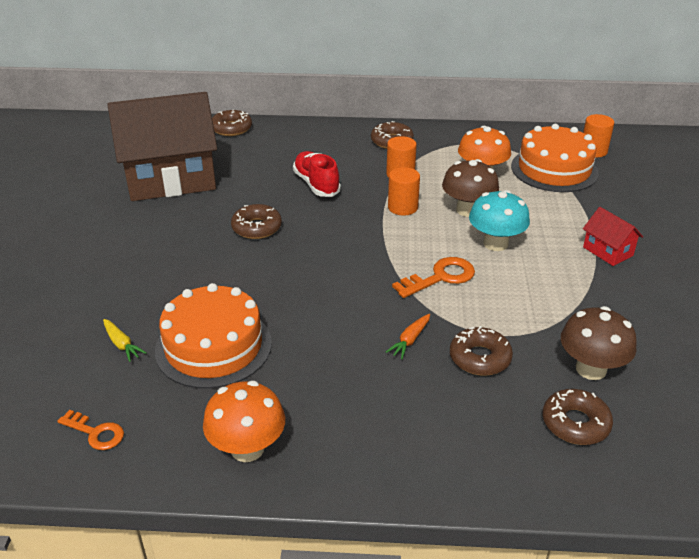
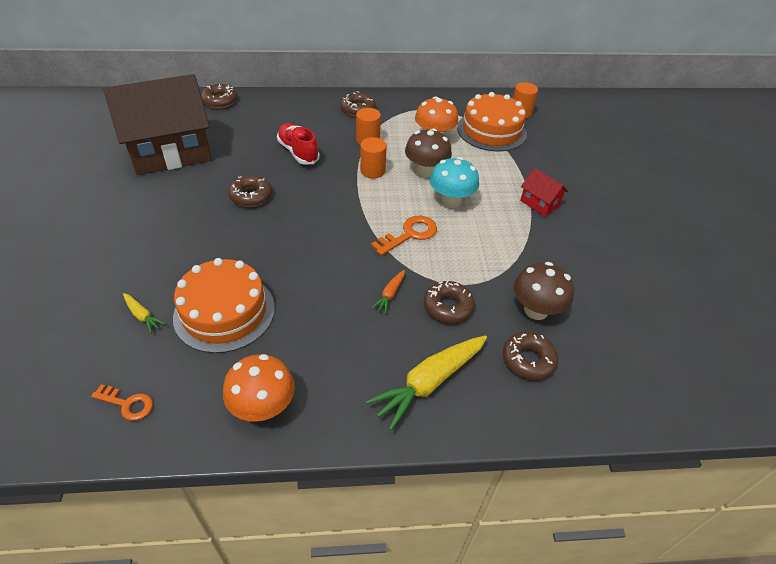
camera: 10 degrees left, 10 degrees up
(448, 439) = (429, 383): none -> yellow carrot

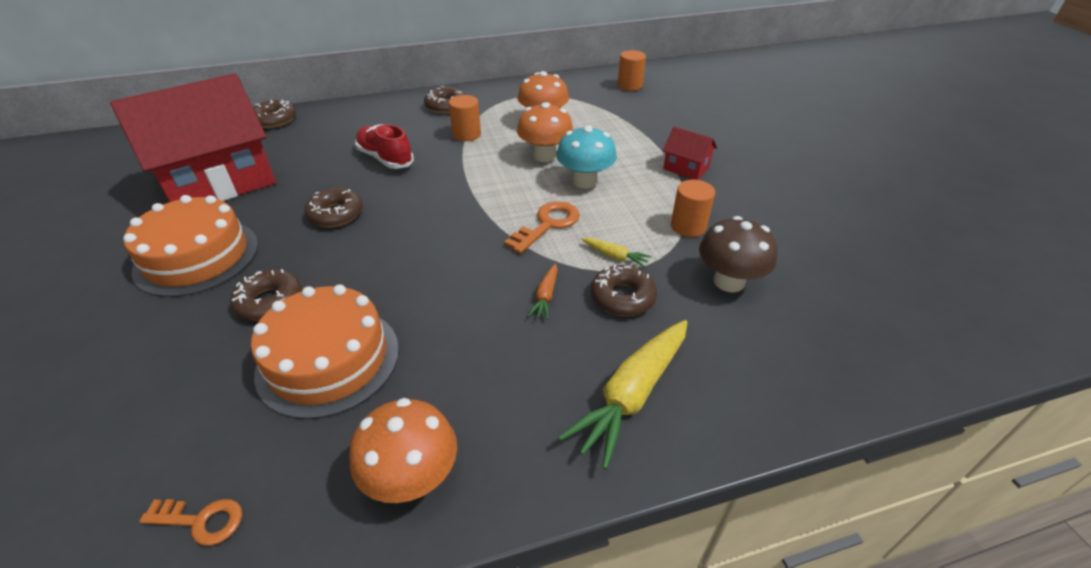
camera: 10 degrees left, 5 degrees down
(142, 316) = (208, 388): yellow carrot -> yellow carrot (615, 256)
(170, 152) = (219, 182): brown house -> red house
(372, 171) = (482, 165): orange cylinder -> orange cylinder (688, 226)
(426, 171) = (545, 156): brown mushroom -> orange mushroom
(491, 131) = (605, 106): orange cake -> orange cake (197, 257)
(528, 360) = (744, 341): brown donut -> brown donut (270, 302)

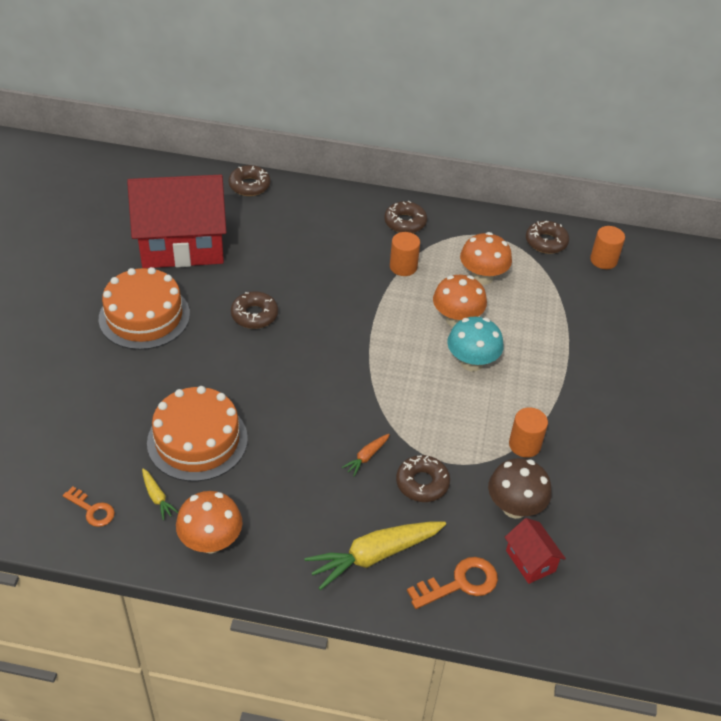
camera: 25 degrees right, 5 degrees up
(270, 302) = (178, 377): brown donut -> brown donut (546, 242)
(385, 158) = (319, 269): red shoe -> none
(547, 225) = (410, 394): orange key -> orange key (459, 583)
(615, 256) = (442, 446): yellow carrot -> yellow carrot (157, 497)
(686, 168) = (574, 385): red house -> red house (530, 561)

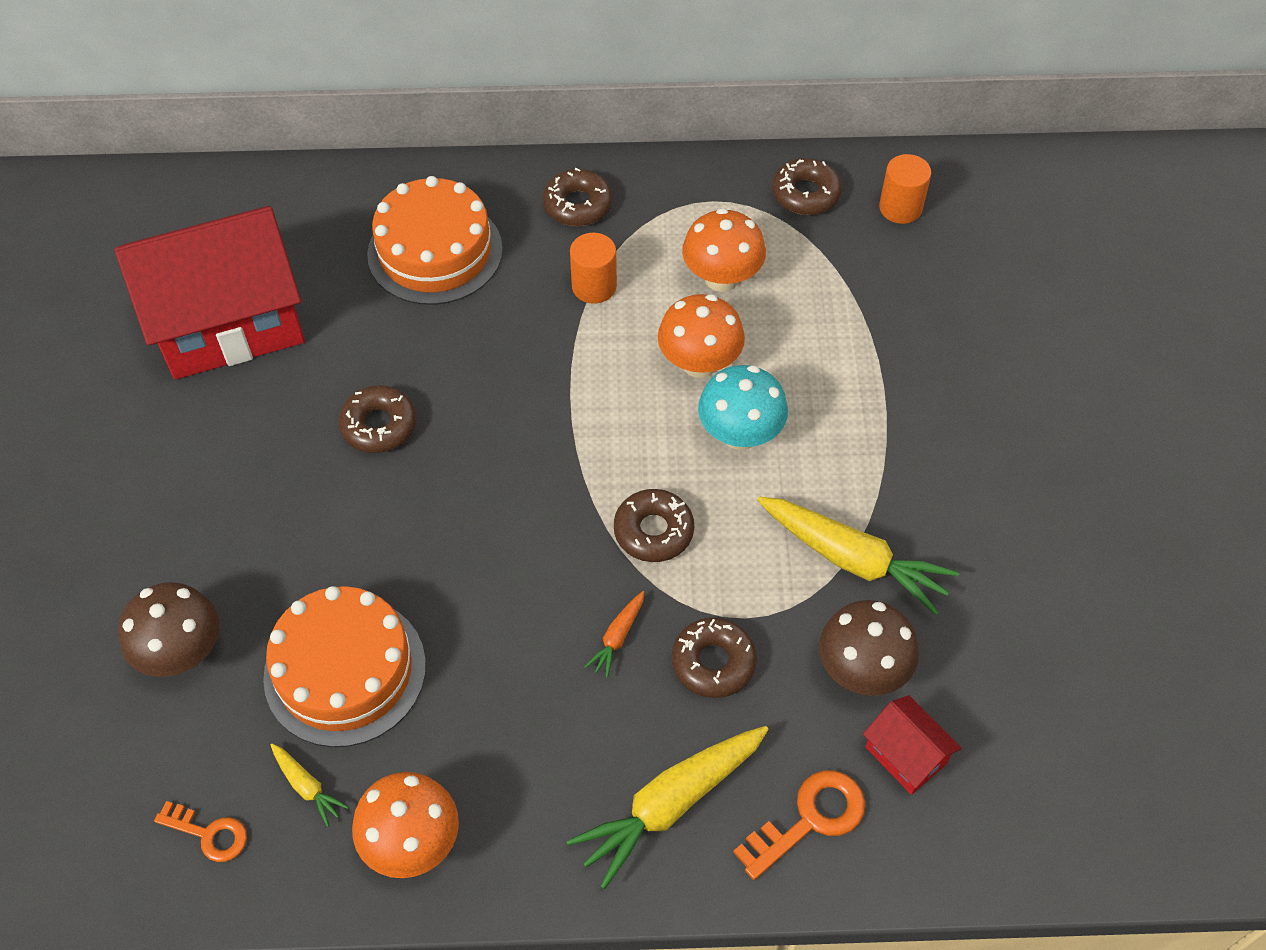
camera: 10 degrees left, 10 degrees up
(105, 410) = (182, 652): none -> brown mushroom
(144, 316) = (201, 467): orange cake -> orange cake (435, 251)
(249, 185) = (311, 189): brown donut -> brown donut (653, 531)
(524, 445) = (853, 559): orange cylinder -> yellow carrot

